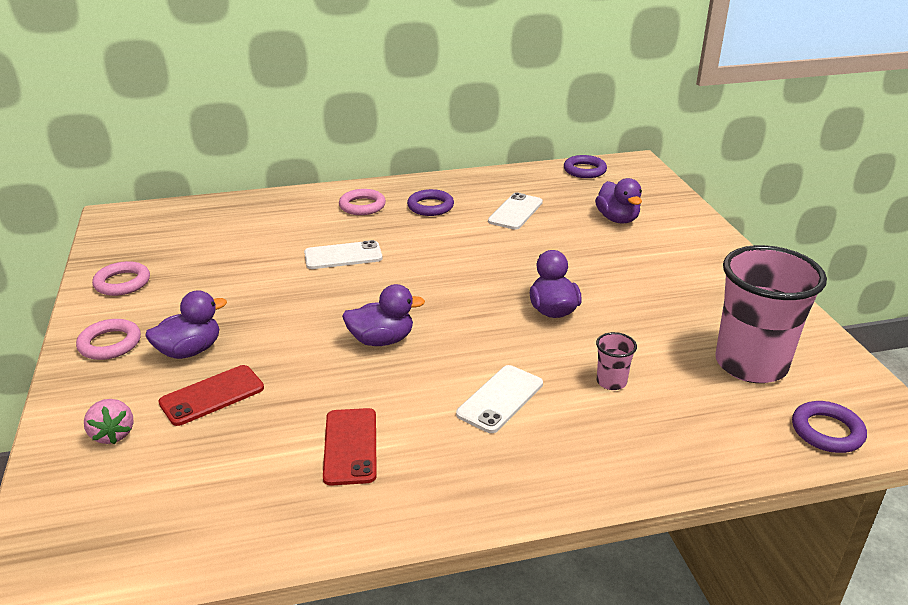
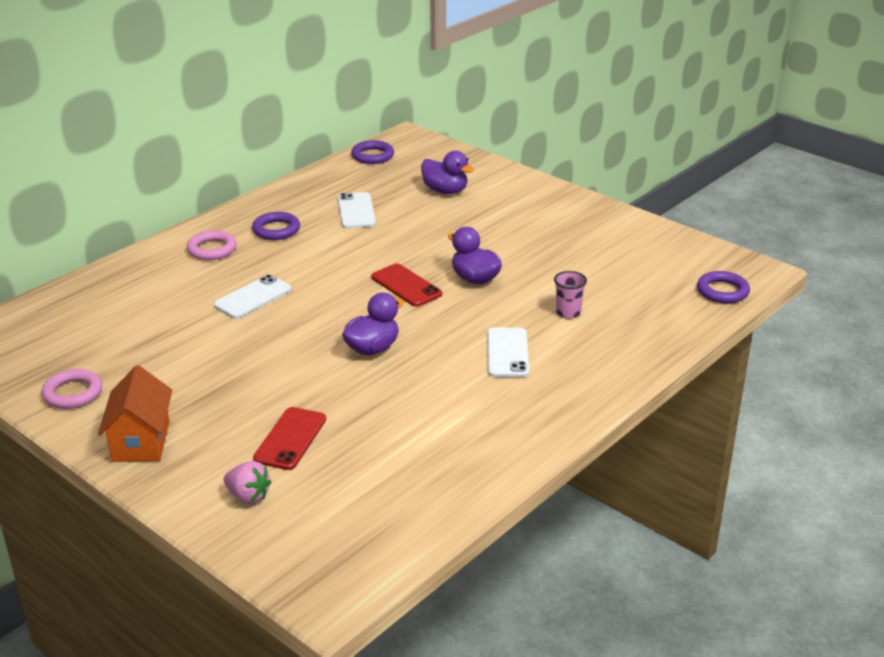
camera: 35 degrees left, 0 degrees up
(110, 343) = (141, 441): pink ring -> orange house
(190, 351) = (223, 418): purple duck -> none
(350, 446) = (441, 425): red phone -> red phone (406, 286)
(750, 364) = (642, 267): pink cup -> none

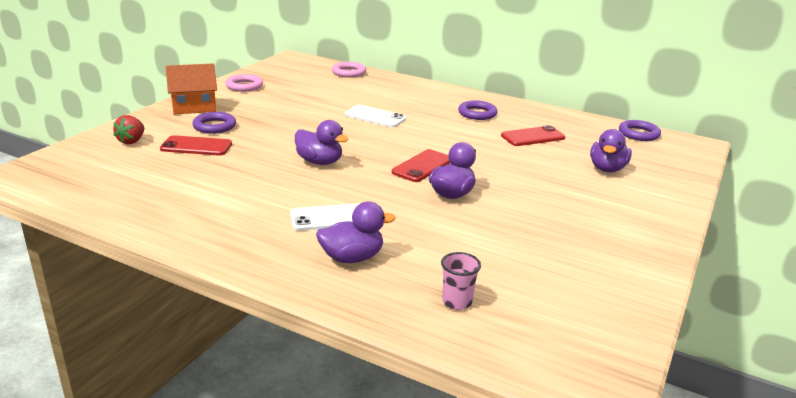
camera: 75 degrees right, 5 degrees down
(212, 249) = (433, 98): pink ring -> pink ring (349, 73)
(248, 496) = (132, 141): pink strawberry -> red strawberry
(356, 211) = (532, 137): white phone -> red phone
(568, 313) = (416, 245): pink cup -> pink cup (457, 302)
(584, 348) = (352, 258): none -> purple duck
(722, 291) = (523, 353): purple ring -> purple ring (214, 126)

